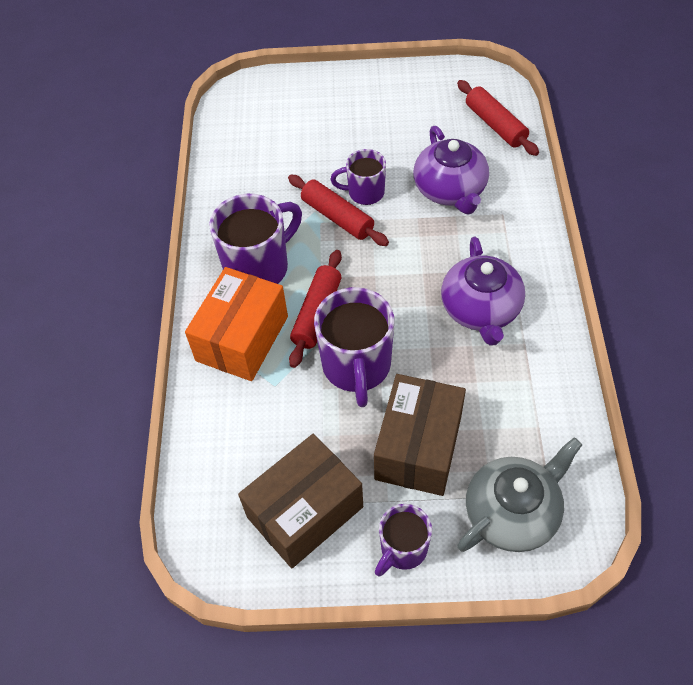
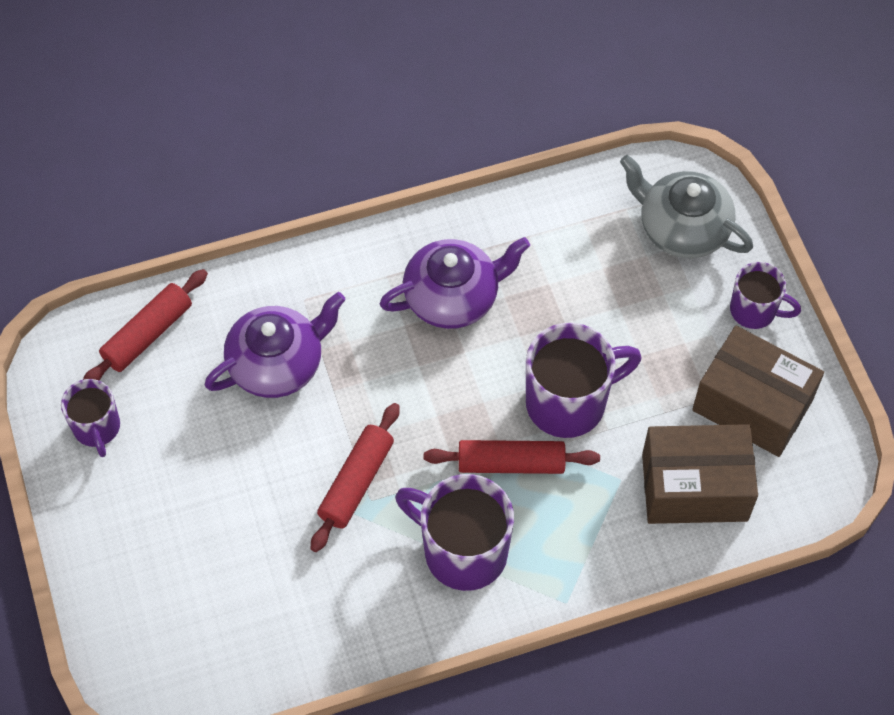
camera: 110 degrees left, 5 degrees up
(242, 338) = (571, 534): orange box -> none
(364, 192) = (306, 461): purple mug -> purple mug (97, 428)
(418, 447) = (644, 321): brown box -> brown box (694, 487)

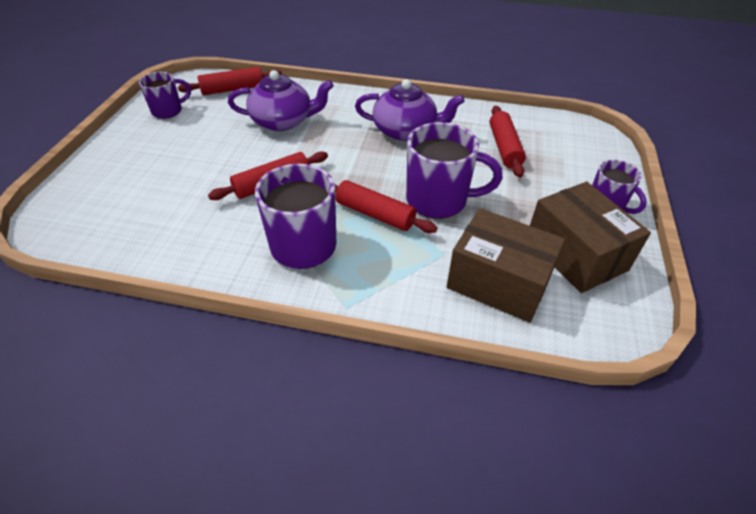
camera: 30 degrees right, 15 degrees down
(97, 428) = (168, 111): purple mug -> purple mug turned 135 degrees counterclockwise
(594, 266) = (504, 148): none -> red rolling pin
(682, 228) = (575, 151): grey teapot -> none

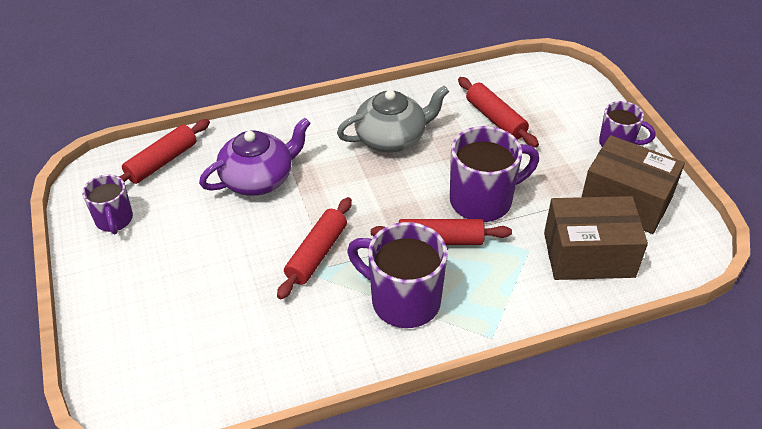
camera: 30 degrees left, 0 degrees up
(168, 111) = (114, 220): purple mug -> purple mug turned 135 degrees clockwise
(405, 131) = (392, 138): purple teapot -> grey teapot

